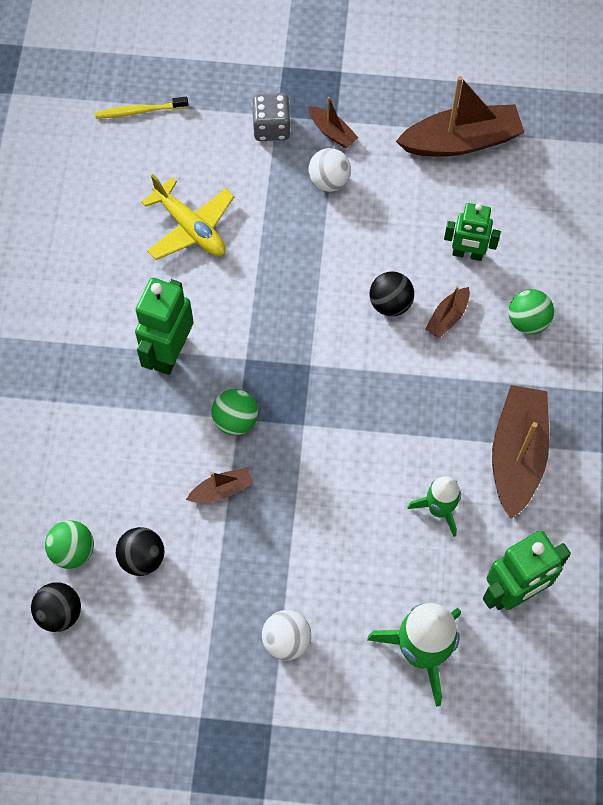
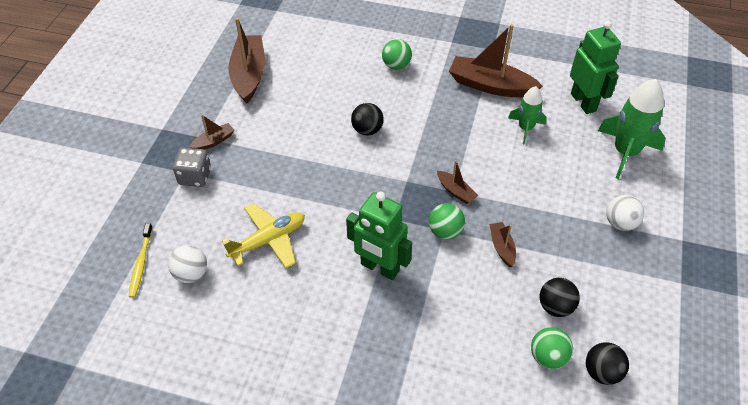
camera: 80 degrees left, 15 degrees down
(329, 181) = (255, 149): white ball -> white ball (191, 274)
(447, 317) = (384, 102): brown boat -> brown boat (456, 191)
(467, 254) = (338, 85): green robot -> none

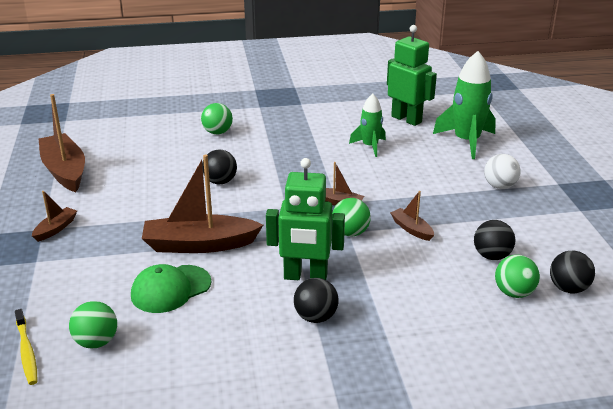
camera: 25 degrees left, 20 degrees down
(191, 274) = (96, 342): white ball -> green ball
(195, 177) = (50, 261): grey dice -> none
(268, 240) = (170, 289): yellow plane -> green cap
(364, 315) = (316, 317): none -> black ball
(490, 86) = (317, 126): brown boat -> brown boat (199, 245)

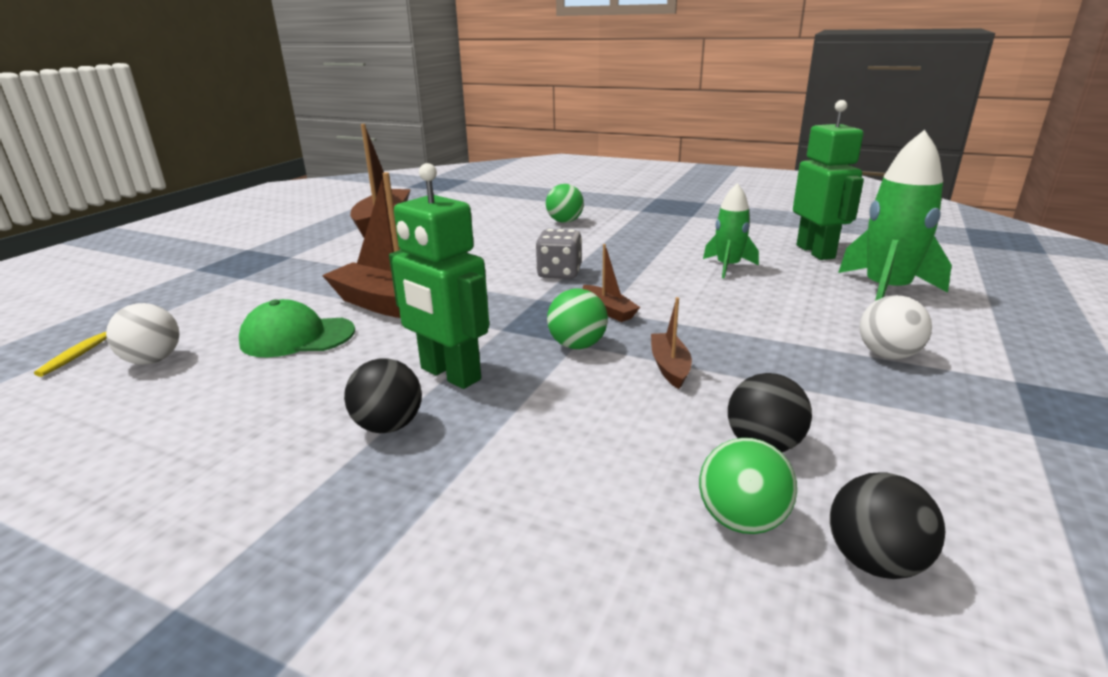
camera: 35 degrees right, 5 degrees down
(55, 229) = (299, 259): brown boat -> none
(96, 342) = (153, 360): green ball -> white ball
(220, 181) = (503, 259): black ball -> none
(274, 182) = (559, 273): none -> grey dice

